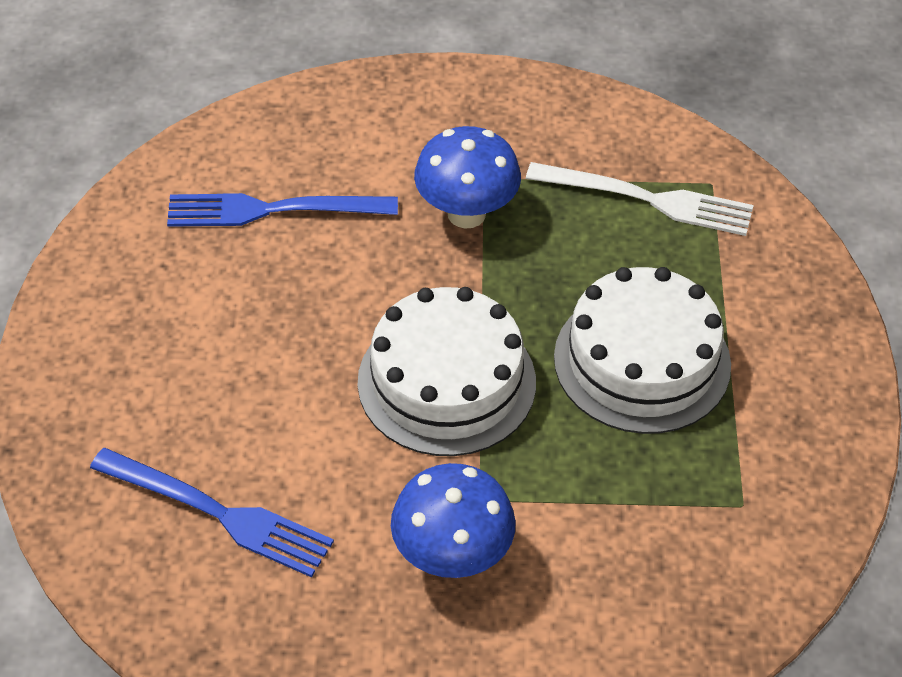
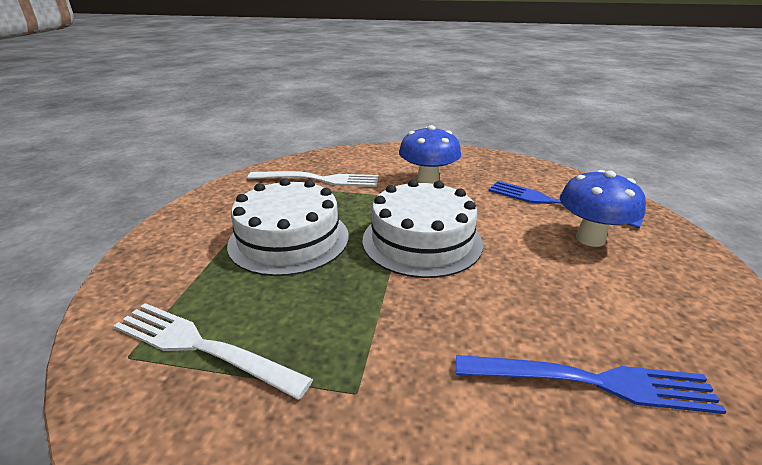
camera: 170 degrees left, 20 degrees down
(466, 214) = (385, 353): blue mushroom -> blue mushroom (590, 239)
(669, 540) = (320, 179): none -> white fork

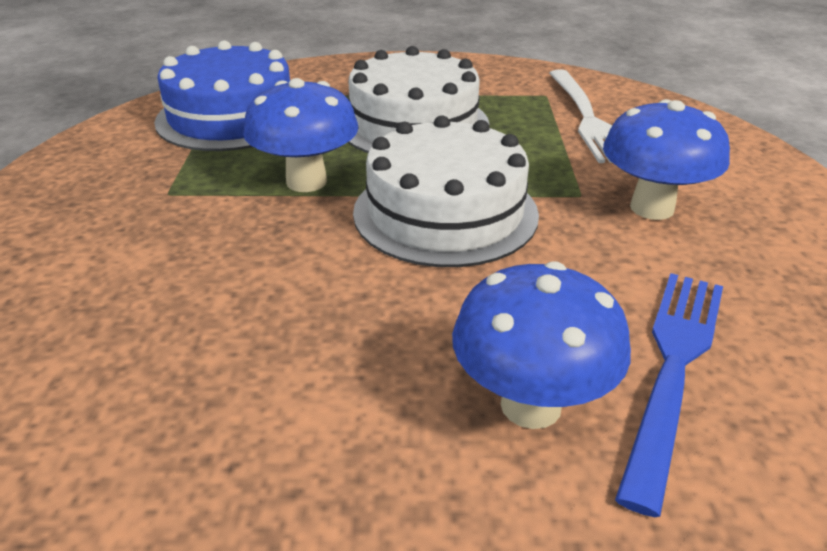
camera: 80 degrees right, 5 degrees up
(200, 346) = (231, 117): white fork -> blue cake
(363, 298) = (306, 182): none -> blue mushroom
(594, 382) = (153, 350): blue fork -> none

